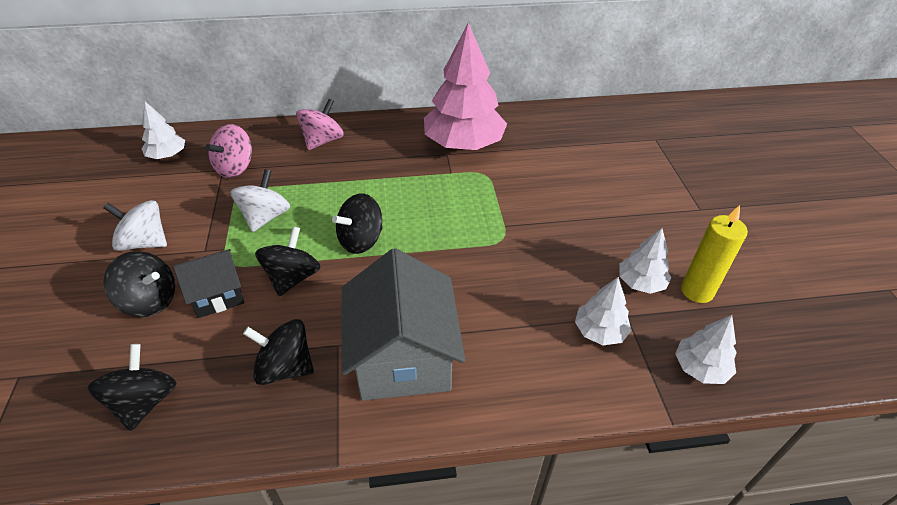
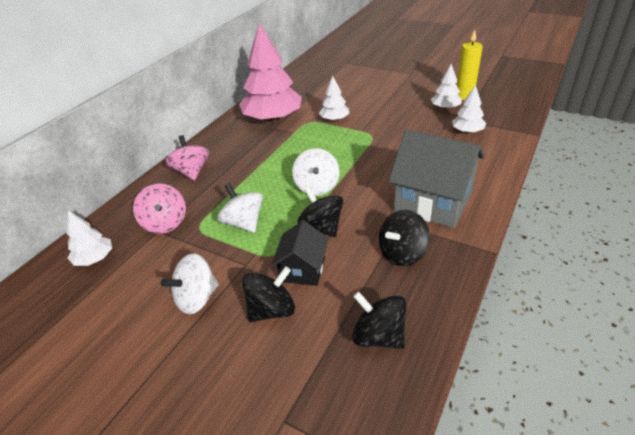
camera: 50 degrees left, 5 degrees down
(361, 240) = (317, 186): black spinning top -> white spinning top
(700, 368) = (511, 114): white tree -> white tree (334, 119)

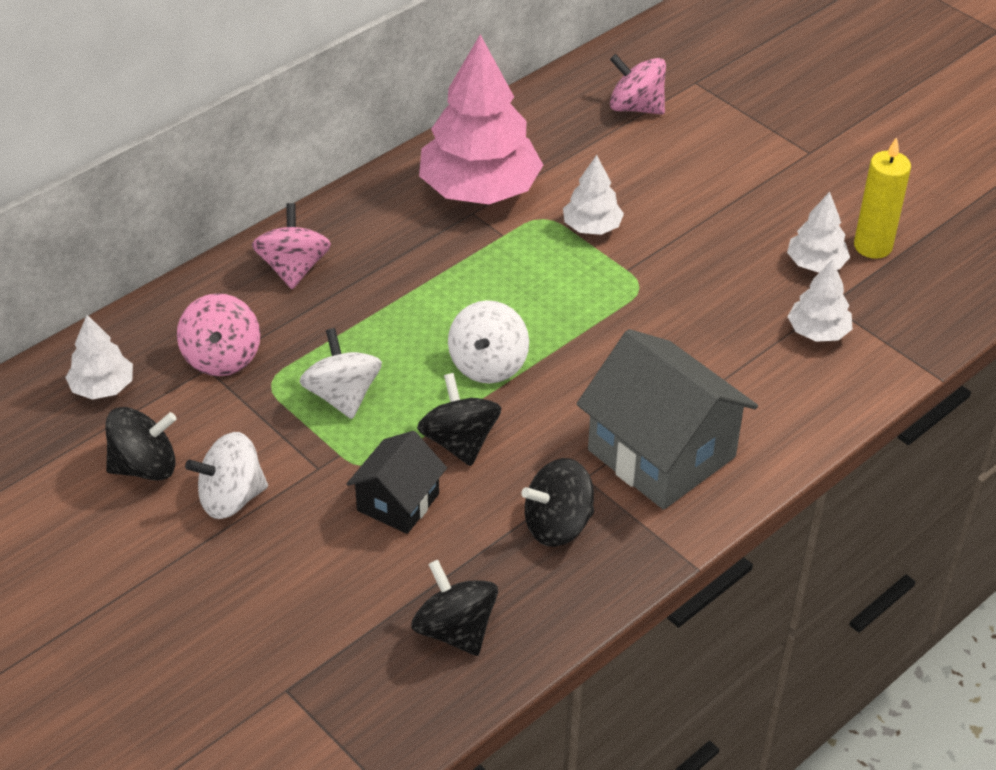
camera: 15 degrees right, 5 degrees up
(272, 310) = (328, 548): black spinning top -> black spinning top (145, 466)
(327, 75) = (636, 107): none -> pink spinning top

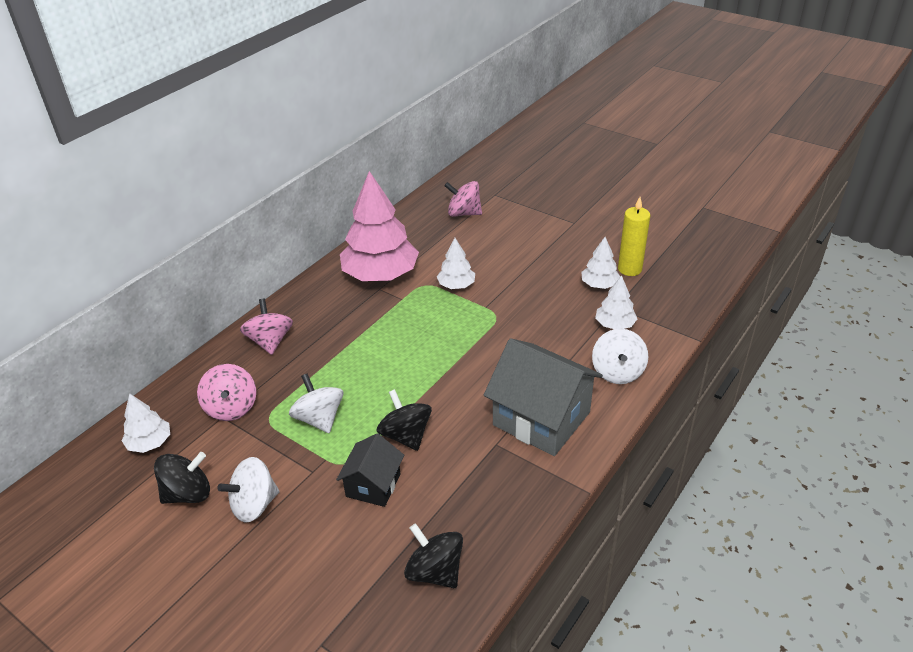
camera: 10 degrees left, 5 degrees down
(488, 365) = (412, 381): white spinning top -> white spinning top (617, 372)
(557, 525) = (486, 480): black spinning top -> none

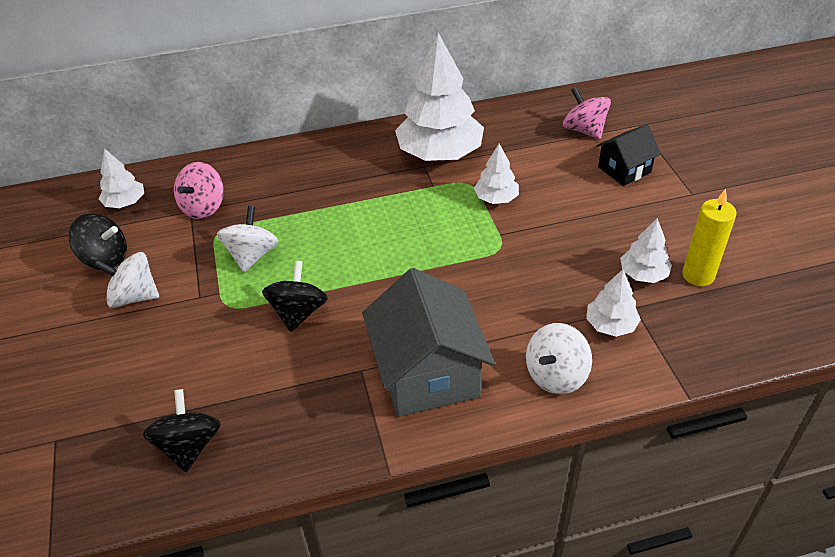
camera: 40 degrees right, 5 degrees up
(270, 341) = (289, 167): pink spinning top -> none
(373, 485) = (227, 339): black house -> black house (624, 170)
(380, 275) = (440, 153): pink tree -> white tree

